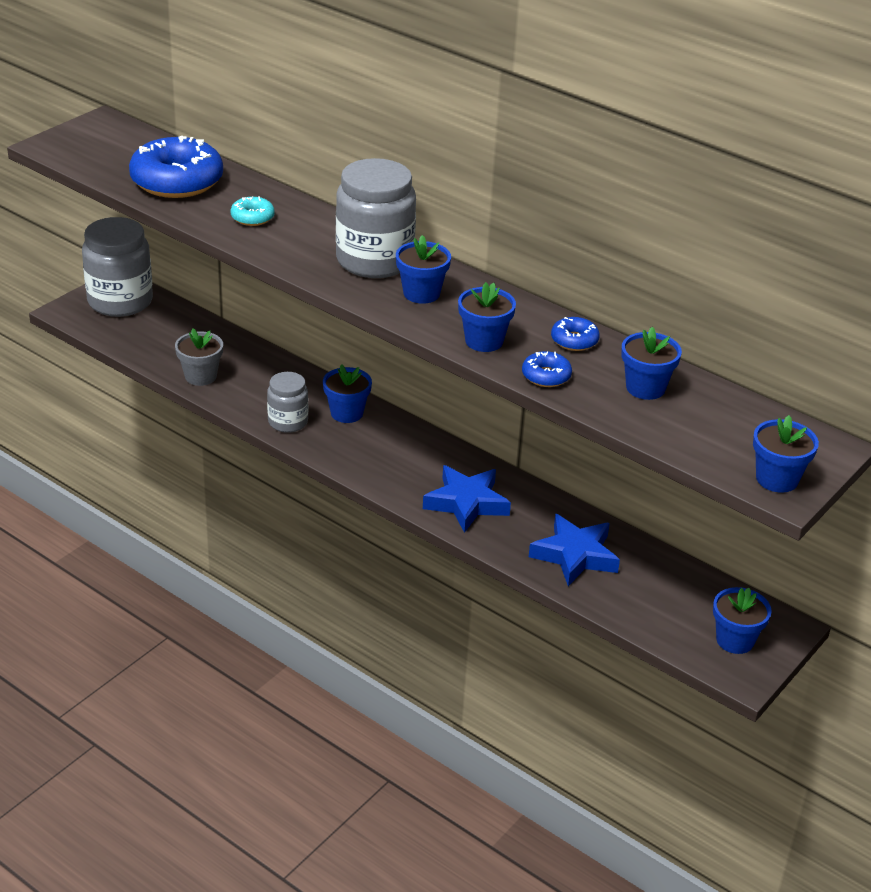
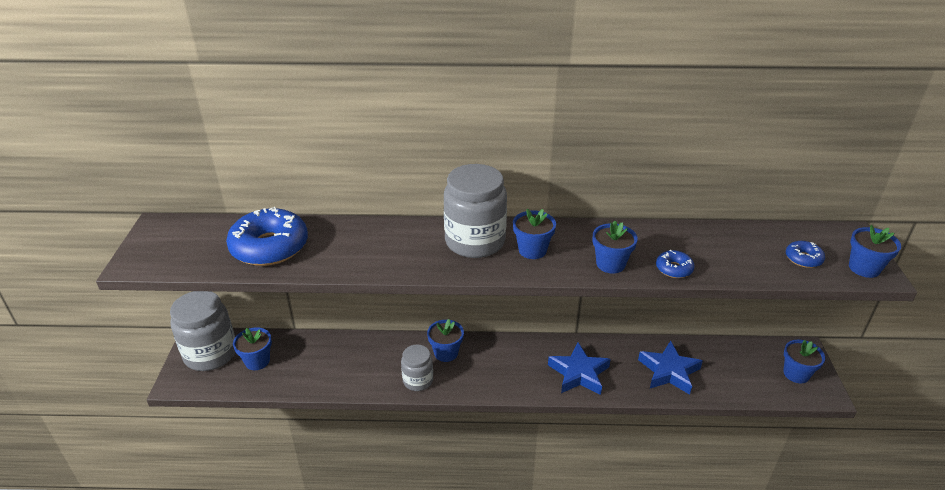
camera: 35 degrees left, 0 degrees up
(200, 376) = (326, 380): grey flower pot -> none
(252, 217) = (357, 249): turquoise donut -> none
(574, 340) = (653, 236): blue donut -> blue donut (803, 259)
(645, 388) = (728, 247): blue flower pot -> blue flower pot (257, 361)

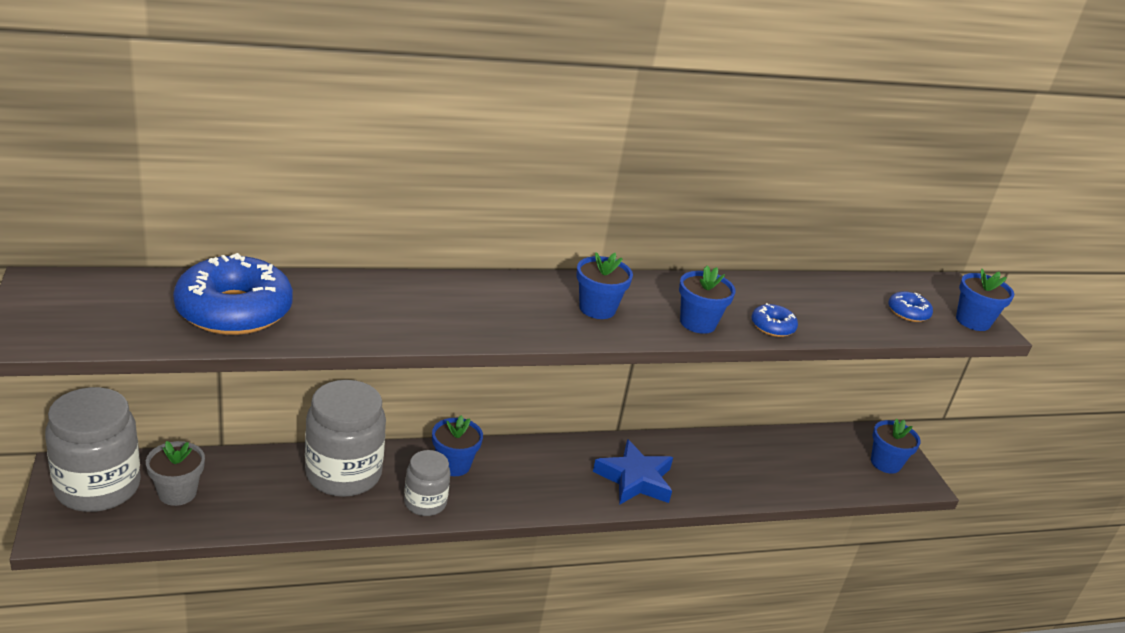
camera: 20 degrees left, 5 degrees down
(257, 361) = (177, 493): blue flower pot -> grey flower pot
(475, 241) = (520, 299): grey jar -> grey jar (343, 474)
(669, 371) = (743, 470): blue star -> none

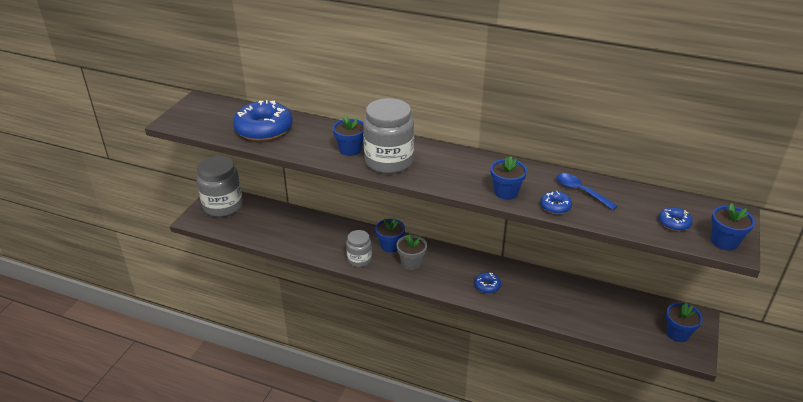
camera: 40 degrees right, 5 degrees up
(177, 493) = (252, 218): grey flower pot -> grey flower pot (411, 263)
(343, 474) = (331, 233): grey jar -> grey jar (389, 161)
(597, 309) = (451, 170): blue flower pot -> blue flower pot (350, 149)
(635, 479) = (487, 286): blue star -> blue donut
(778, 298) = (581, 191): none -> blue spoon

